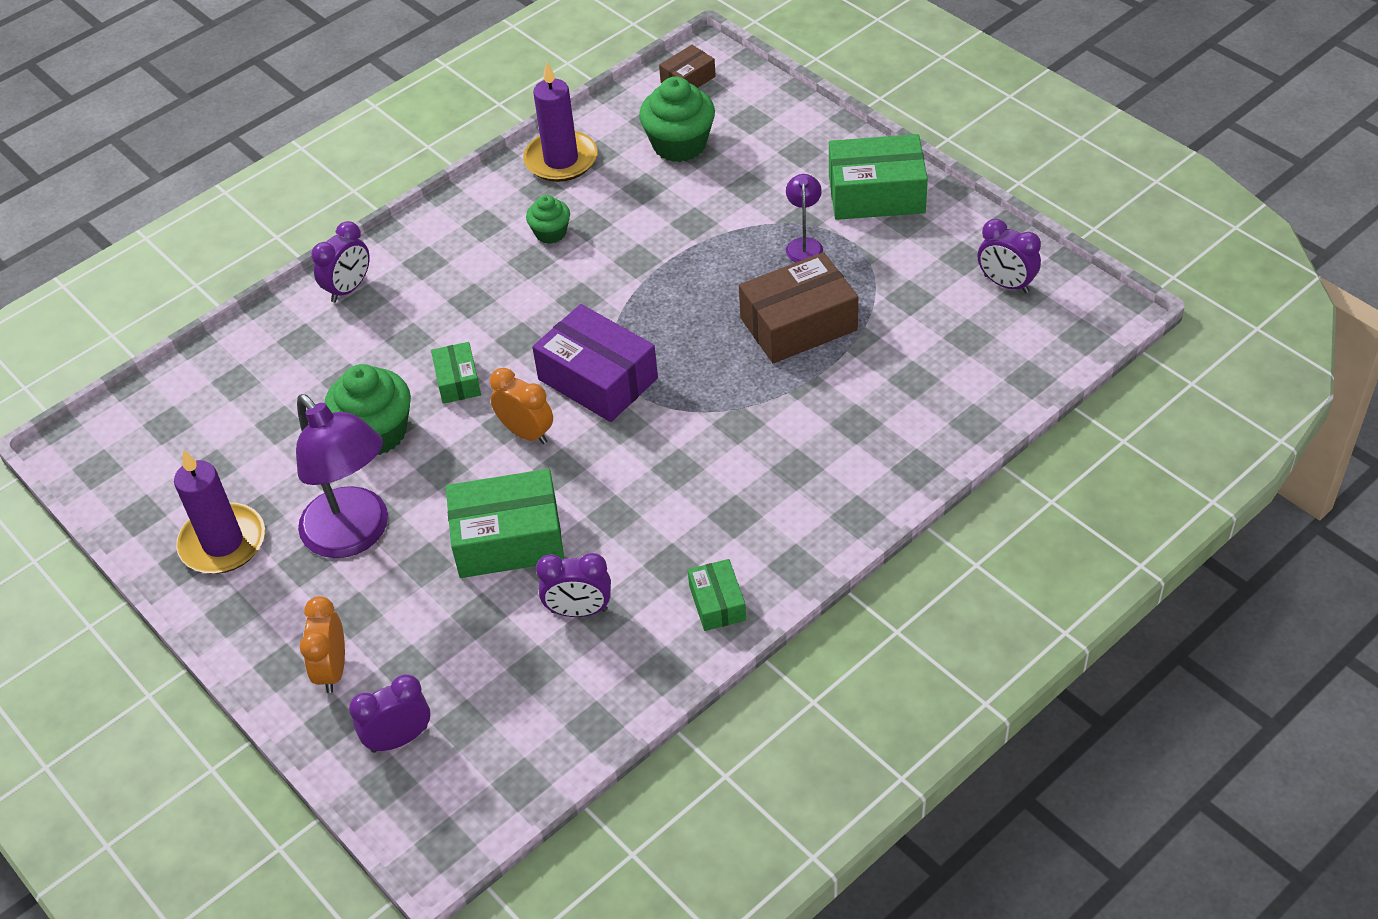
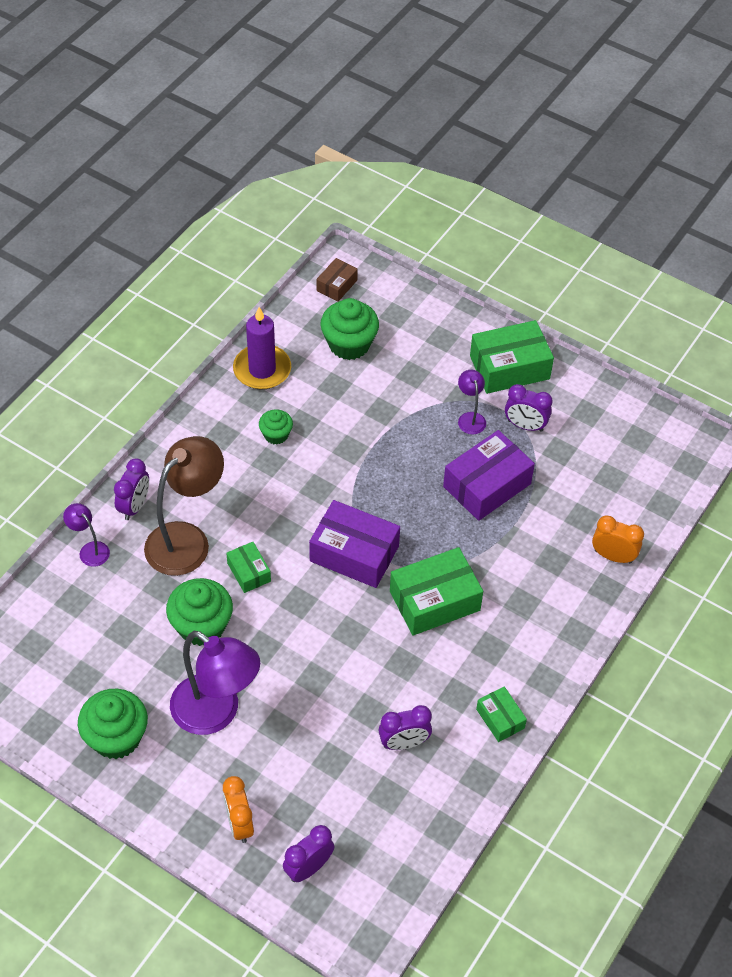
camera: 20 degrees left, 5 degrees up
(223, 542) = (116, 737): purple candle -> green cupcake
(277, 329) = (90, 550): none -> purple lamp
(396, 334) = (187, 539): none -> brown lamp
(508, 539) = (333, 695): green box -> green box (434, 601)
(526, 433) = (316, 607): orange clock -> orange clock (613, 556)
(798, 324) = (487, 485): brown box -> purple box
(1006, 284) = (624, 430): purple clock -> purple clock (525, 426)

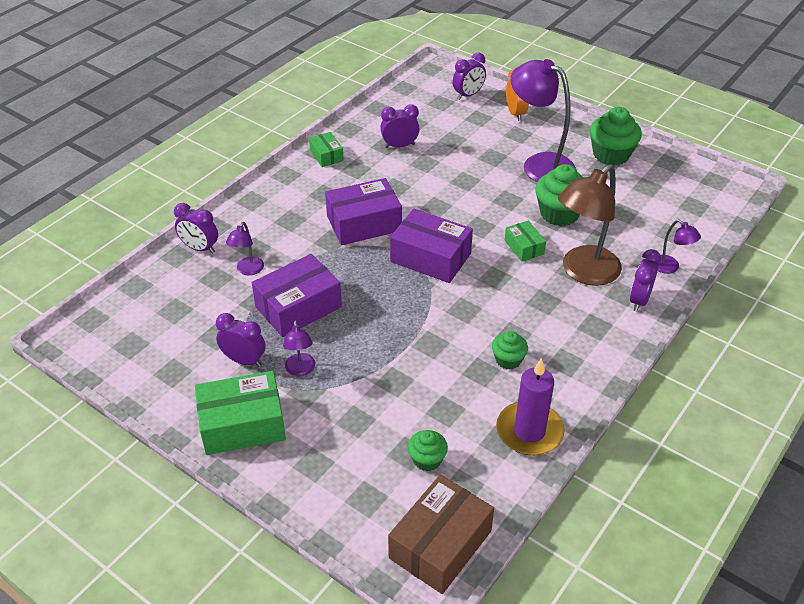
camera: 175 degrees left, 10 degrees down
(337, 285) = (440, 544): brown box -> brown box, size x1.87
(349, 344) = (427, 459): green cupcake -> green cupcake, size x0.56
(434, 601) = (364, 223): green box -> purple box
(551, 528) = (248, 270): none -> purple lamp
(613, 556) = (200, 248): orange clock -> purple clock

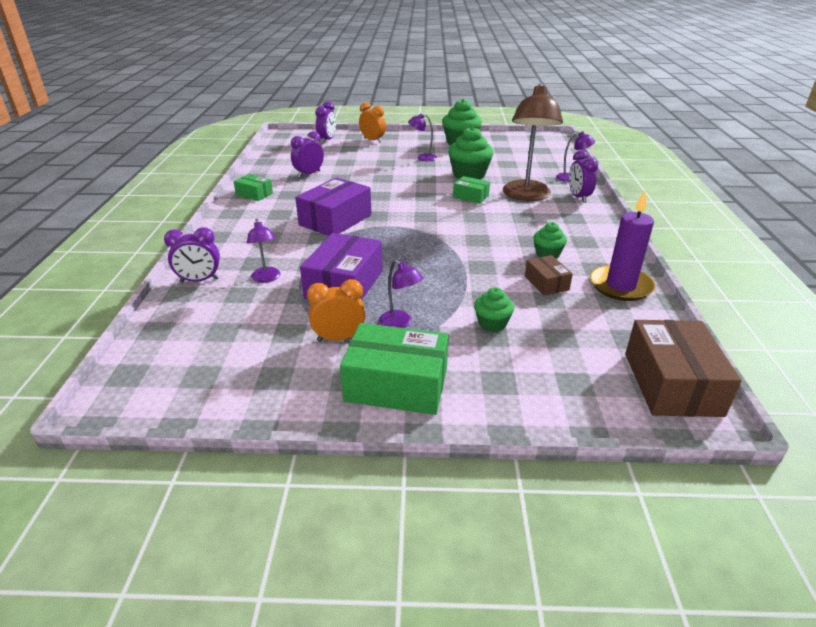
camera: 35 degrees left, 10 degrees down
(242, 424) = (396, 384): green box -> green box turned 60 degrees clockwise
(244, 360) = (339, 338): purple clock -> orange clock
(427, 459) = (580, 334): green cupcake -> green cupcake (492, 323)
(430, 257) = (413, 221): purple box -> none
(465, 392) = (546, 283): none -> brown box
(539, 164) = (422, 157): purple lamp -> purple lamp, size x0.47

